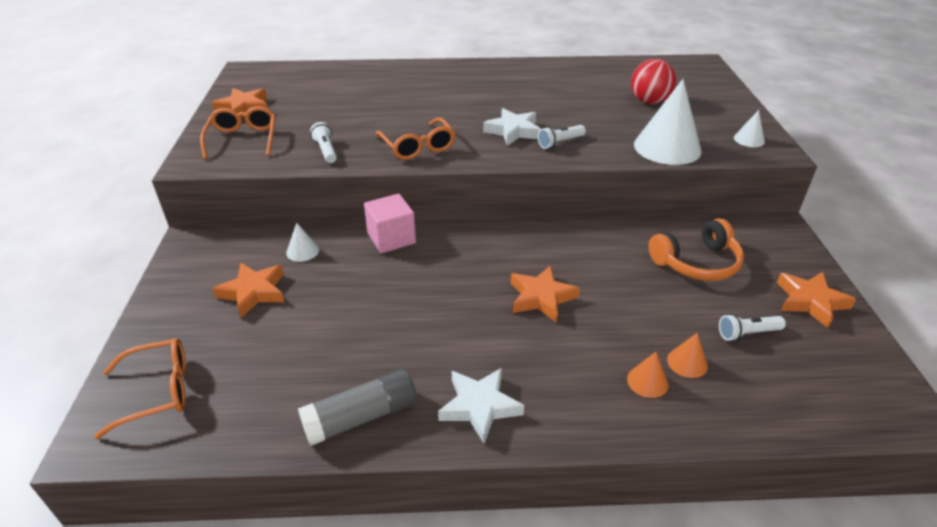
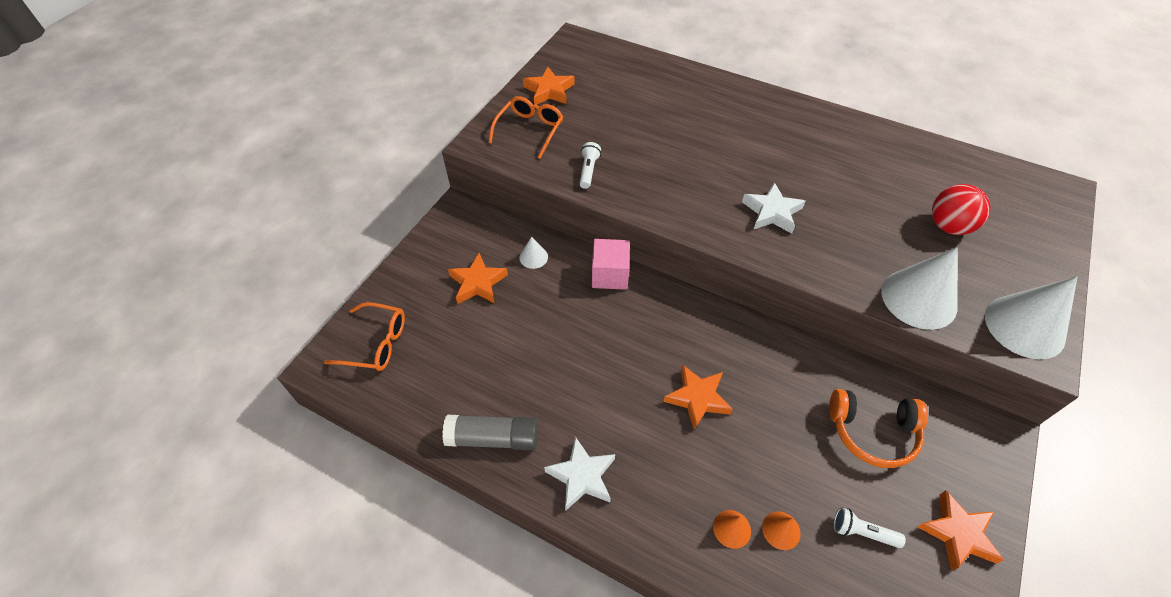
camera: 30 degrees right, 15 degrees up
(418, 147) = (669, 197): orange glasses -> none
(560, 143) = (808, 246): white flashlight -> none
(749, 139) = (1024, 326): white cone -> white cone, size x2.18

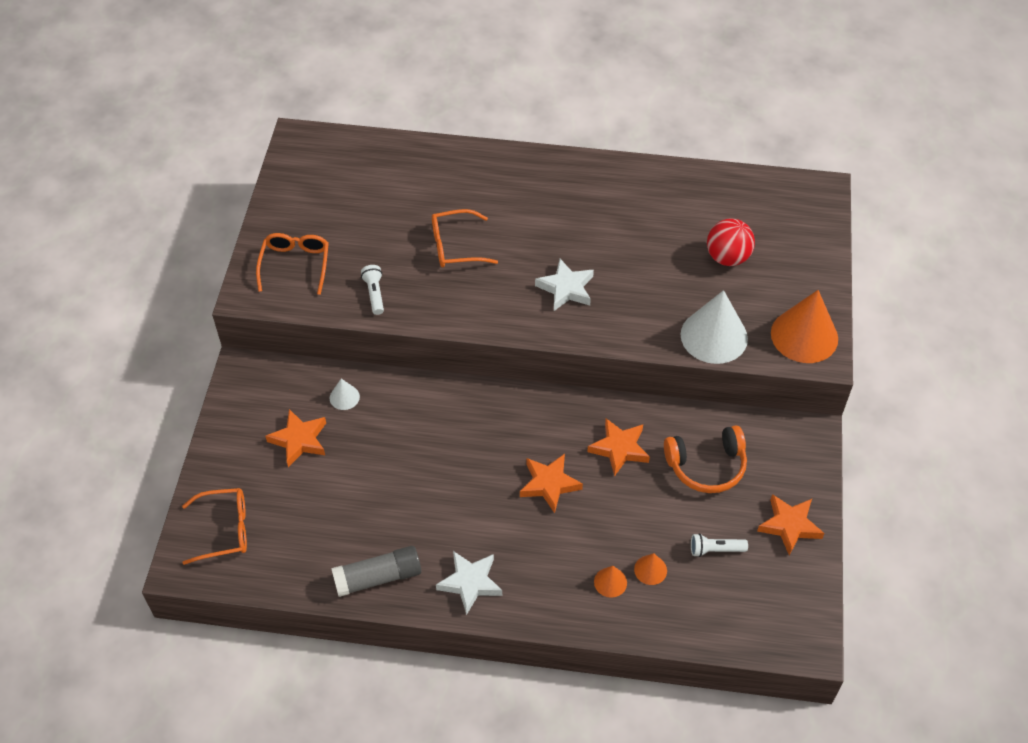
camera: 20 degrees left, 0 degrees up
(549, 91) = (296, 212): orange star -> orange star (619, 449)
(610, 275) = (428, 393): pink cube -> none
(677, 150) = (455, 246): none -> orange glasses
(1024, 326) = (804, 335): white cone -> orange cone

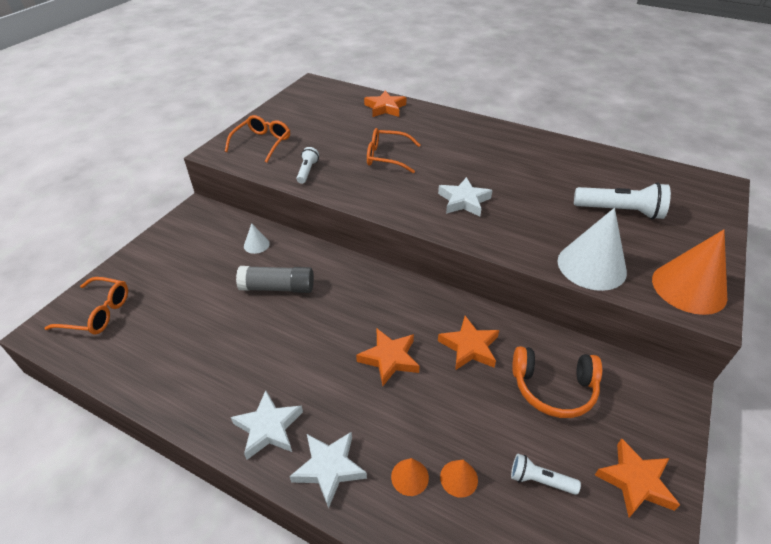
camera: 20 degrees right, 10 degrees down
(299, 440) = (202, 264): orange star -> orange star (385, 108)
(378, 577) = (189, 393): grey glue stick -> grey glue stick (277, 287)
(541, 598) = (329, 468): none -> white star
(727, 257) = (620, 211): red ball -> white flashlight

